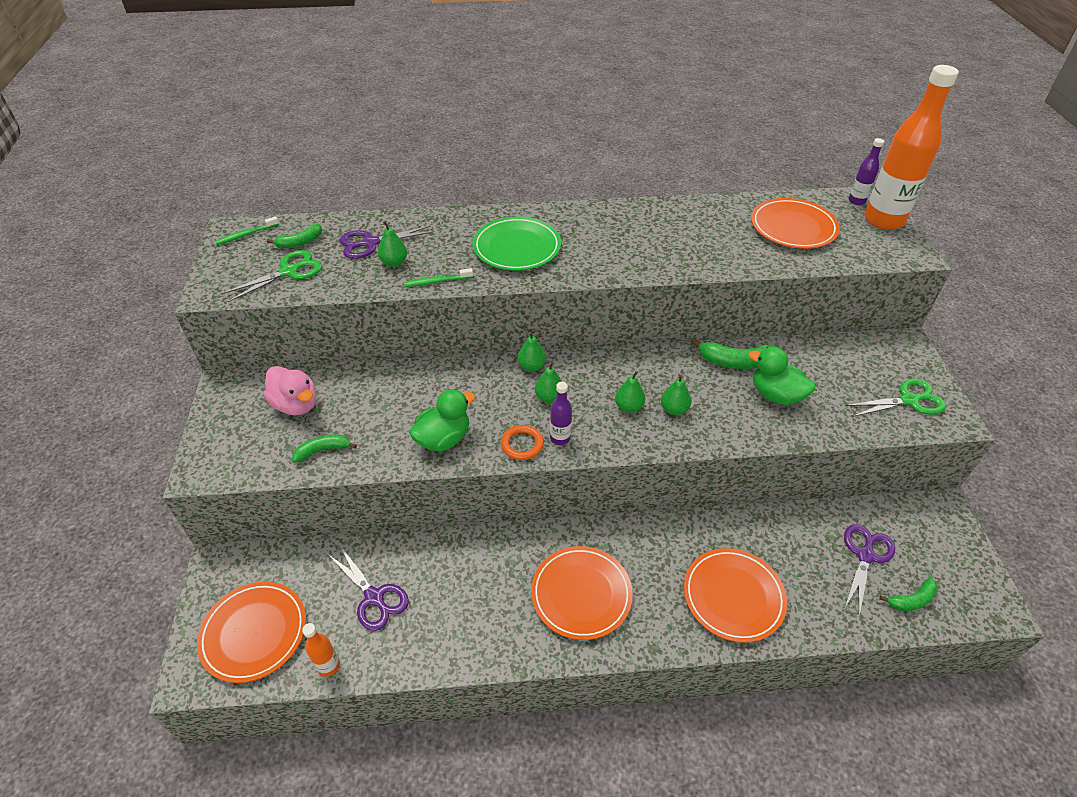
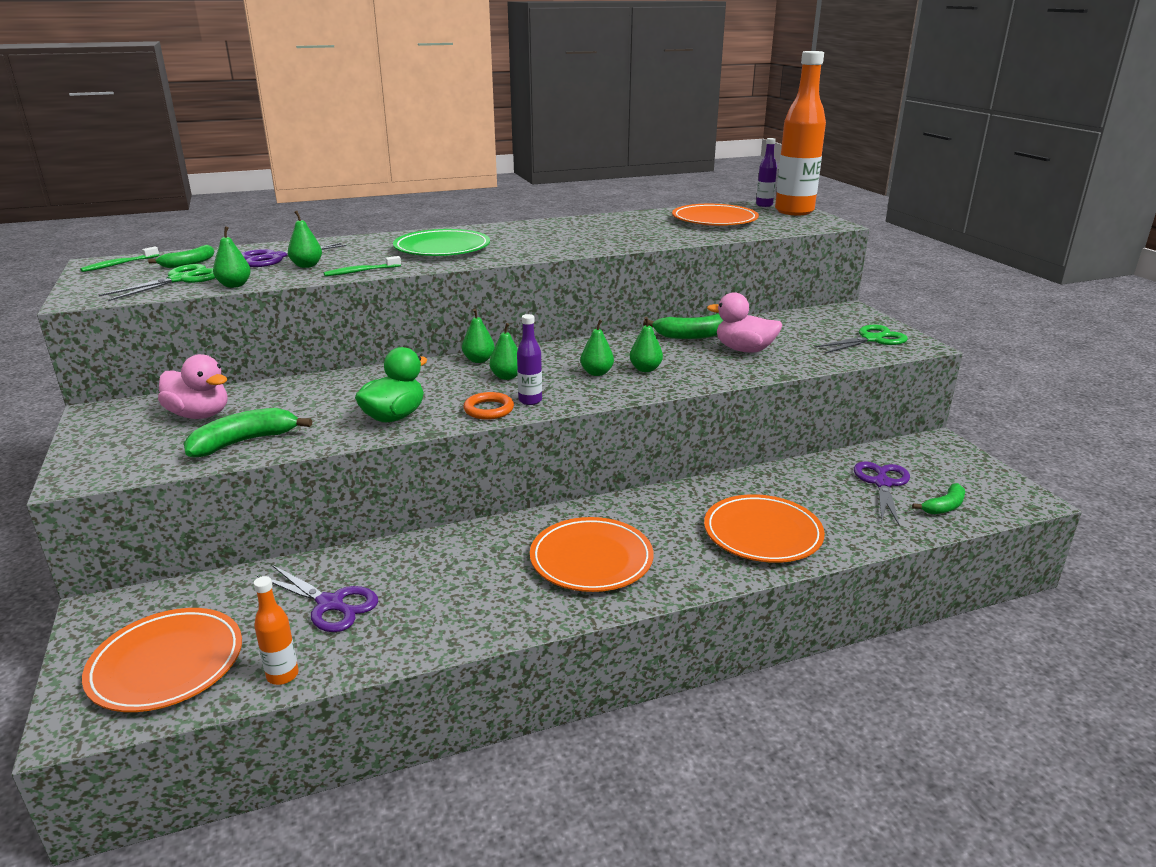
camera: 15 degrees left, 20 degrees down
(323, 450) = (244, 442): green banana -> green banana, size x1.55
(329, 289) = (234, 285): none -> green pear
(776, 395) = (744, 350): green duck -> pink duck

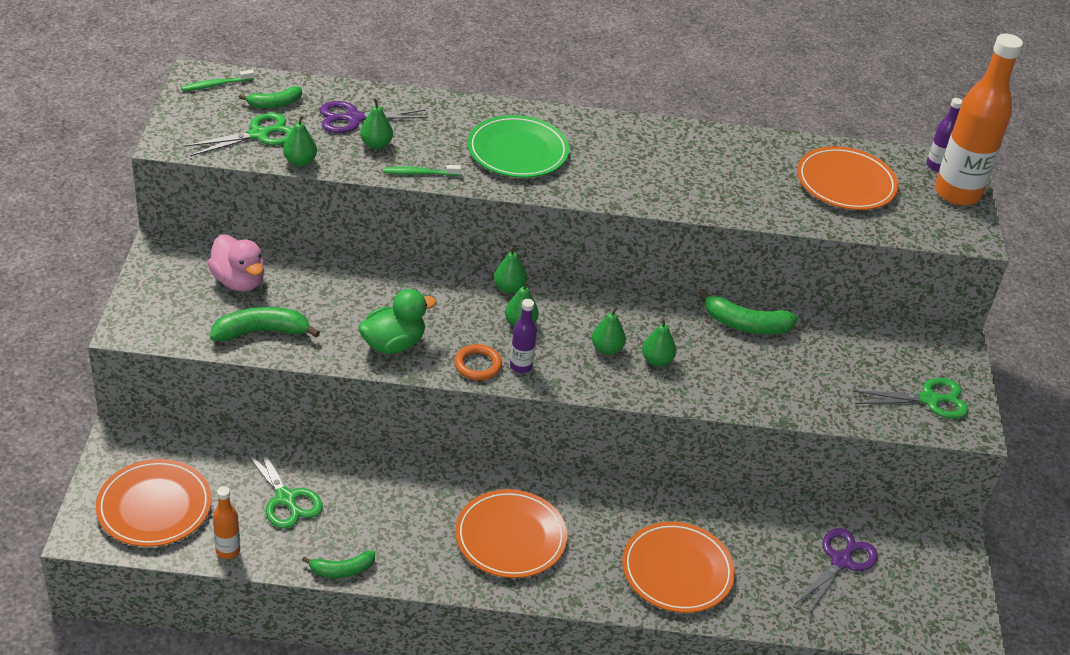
camera: 20 degrees right, 15 degrees up
(330, 604) = (286, 498): purple scissors -> green scissors
(744, 350) = (778, 367): pink duck -> none
(944, 506) = (875, 611): green banana -> green banana (342, 570)

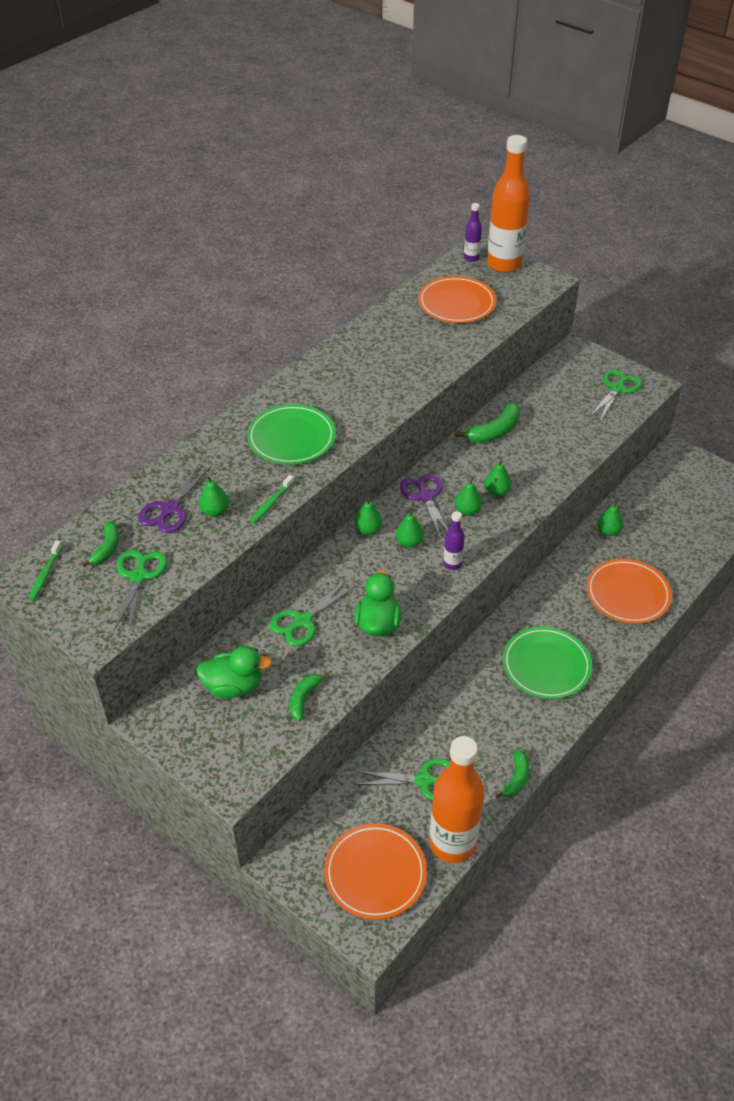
camera: 50 degrees left, 5 degrees up
(228, 550) = (452, 843): orange bottle -> orange bottle, size x2.23
(239, 281) = (233, 686): pink duck -> green duck
(261, 332) = (304, 698): green banana -> green banana, size x0.64
(300, 162) = (196, 566): green pear -> green pear (608, 531)
(353, 292) = (303, 621): none -> green scissors
(477, 365) = (434, 586): orange ring -> none
(510, 537) = (546, 665): orange plate -> green plate
(841, 561) = (666, 513): purple scissors -> purple scissors (425, 497)

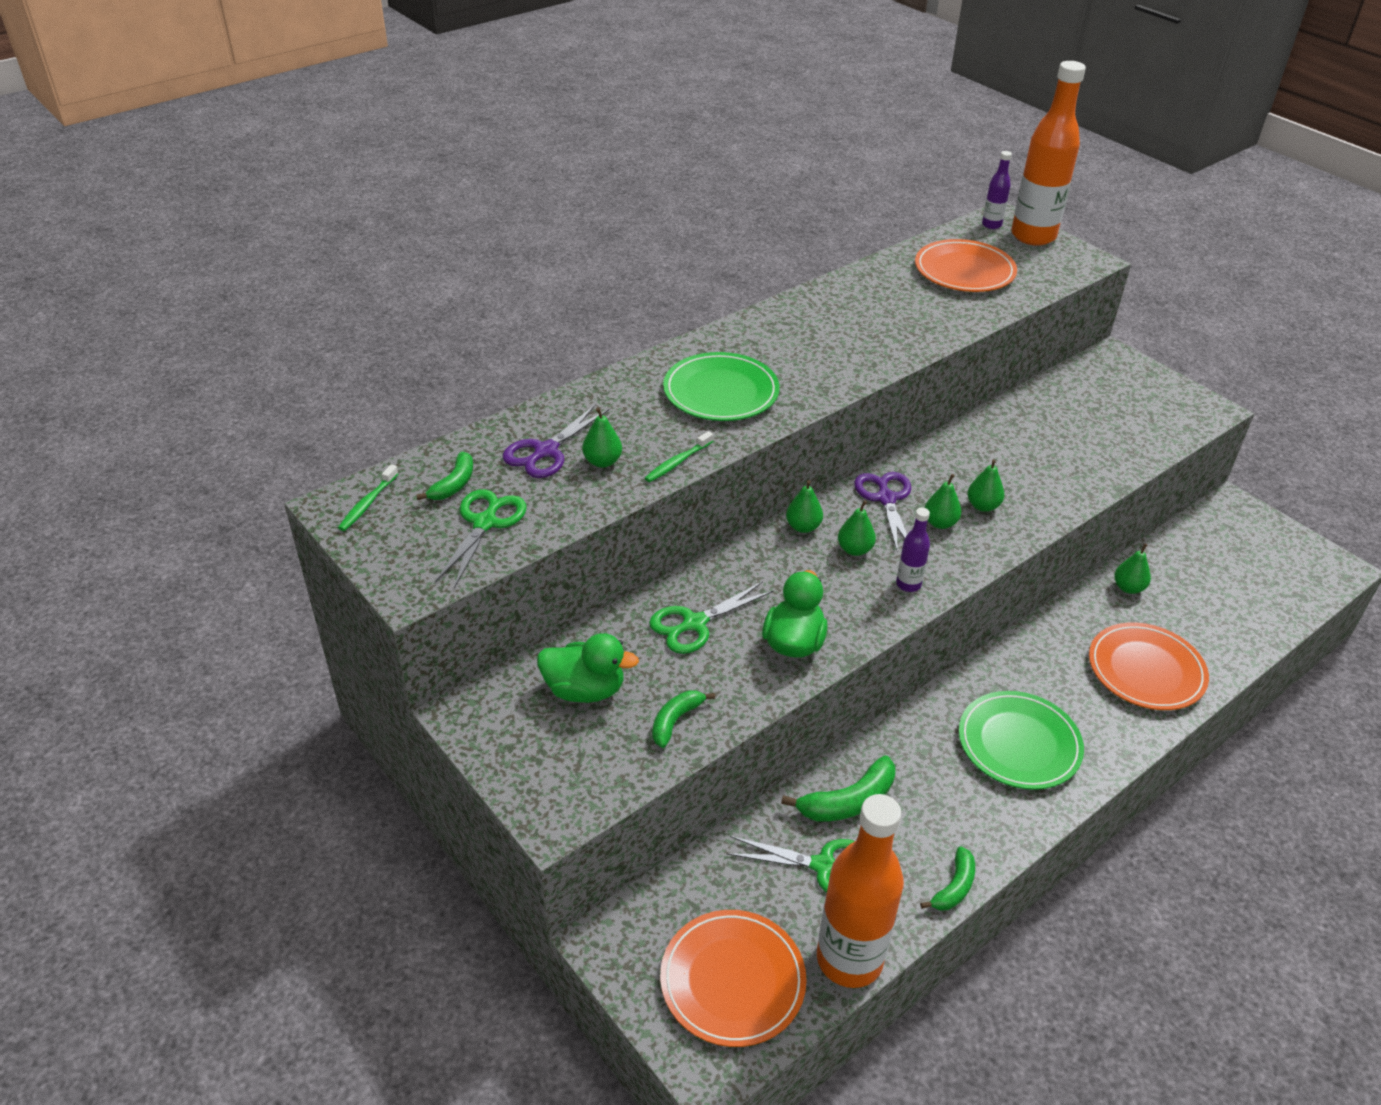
camera: 10 degrees right, 5 degrees down
(494, 431) = (991, 435): green banana -> green banana (848, 801)
(617, 389) = (1163, 408): green scissors -> none

